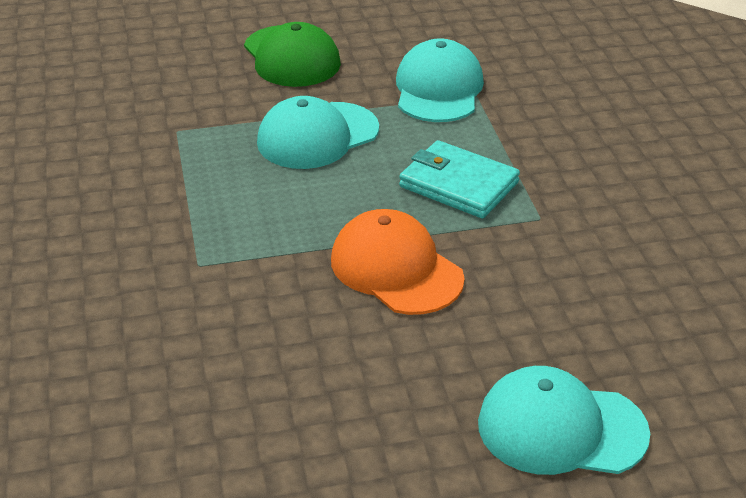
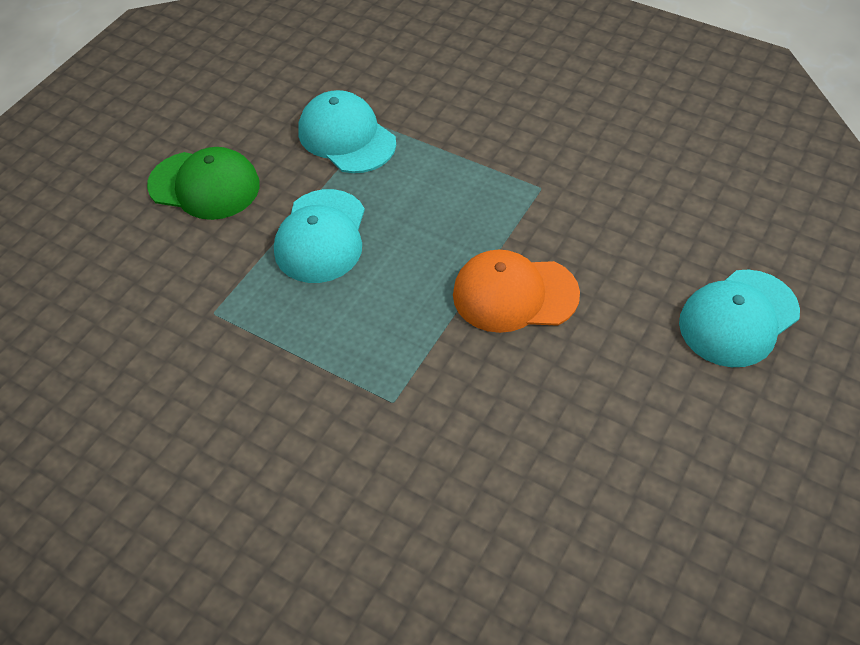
camera: 45 degrees left, 15 degrees up
(458, 185) = (463, 202): turquoise wallet -> none

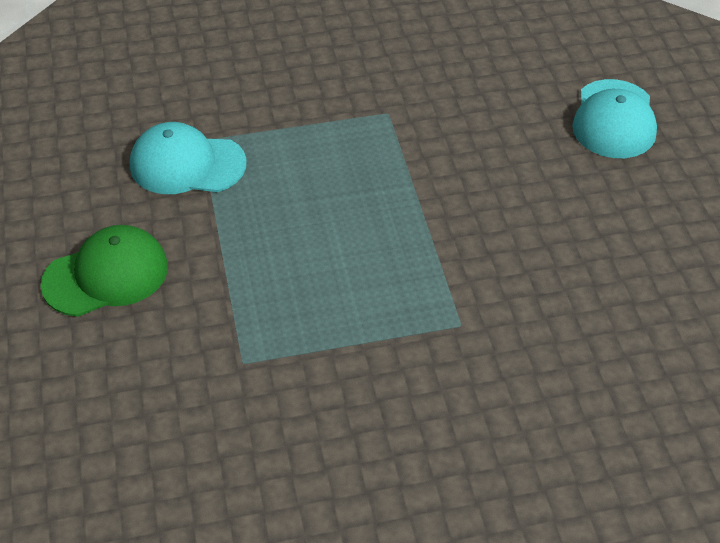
camera: 45 degrees left, 5 degrees down
(321, 236) = (261, 250): turquoise cap -> none
(514, 294) = (457, 197): orange cap -> none

